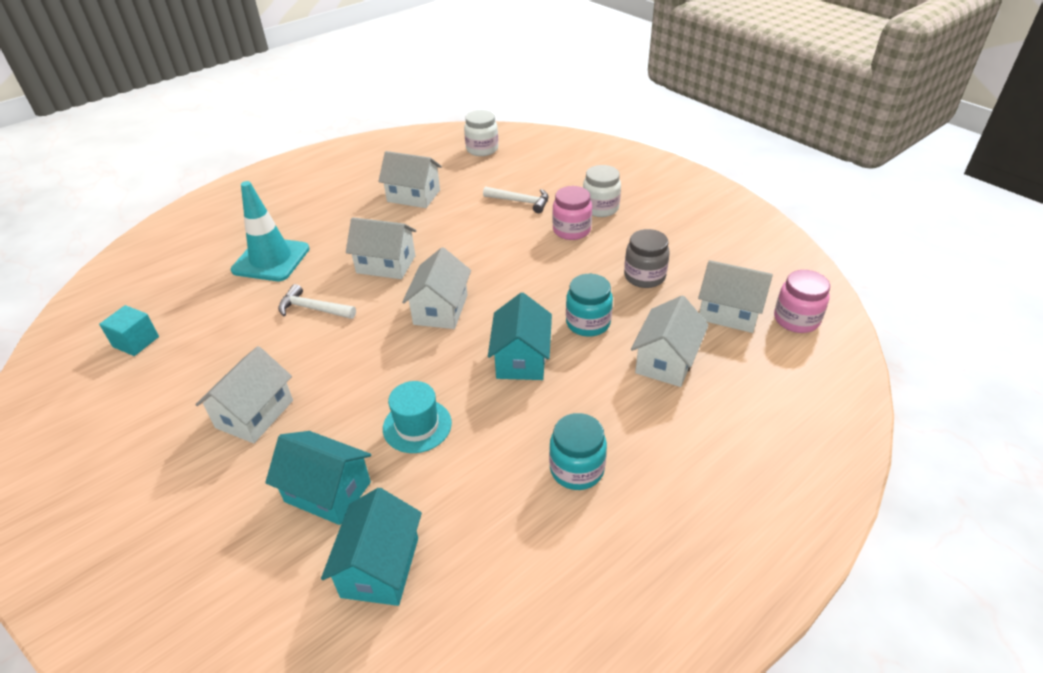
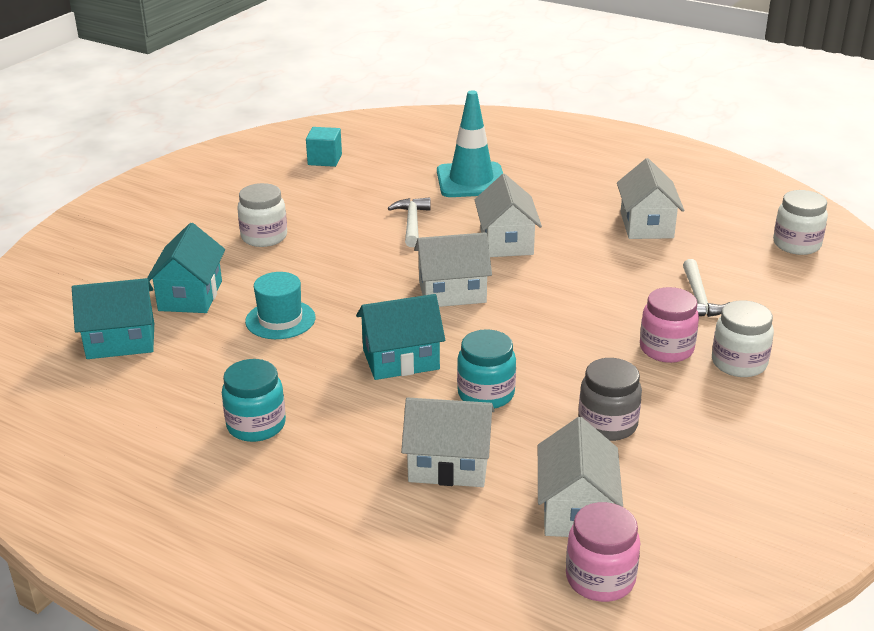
camera: 70 degrees right, 10 degrees down
(255, 414) = (264, 237): white house -> white jar

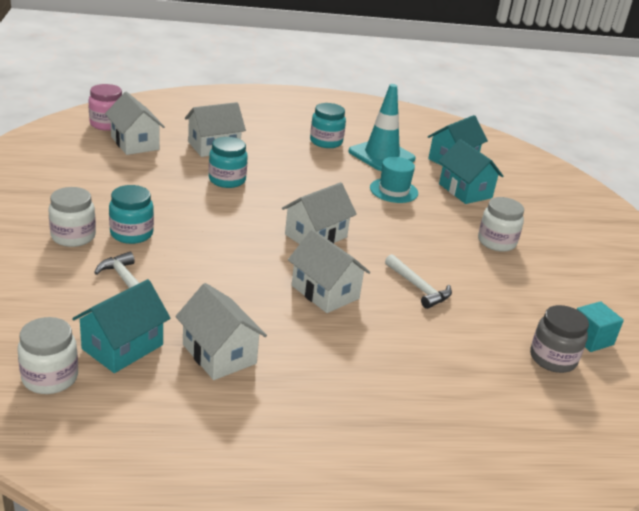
camera: 140 degrees right, 0 degrees up
(401, 359) = (295, 186): turquoise house -> turquoise house (122, 347)
(471, 181) = (435, 358): turquoise traffic cone -> turquoise traffic cone (381, 155)
(607, 424) = (143, 181): grey jar -> grey jar (553, 358)
(666, 349) = (131, 234): pink jar -> turquoise jar

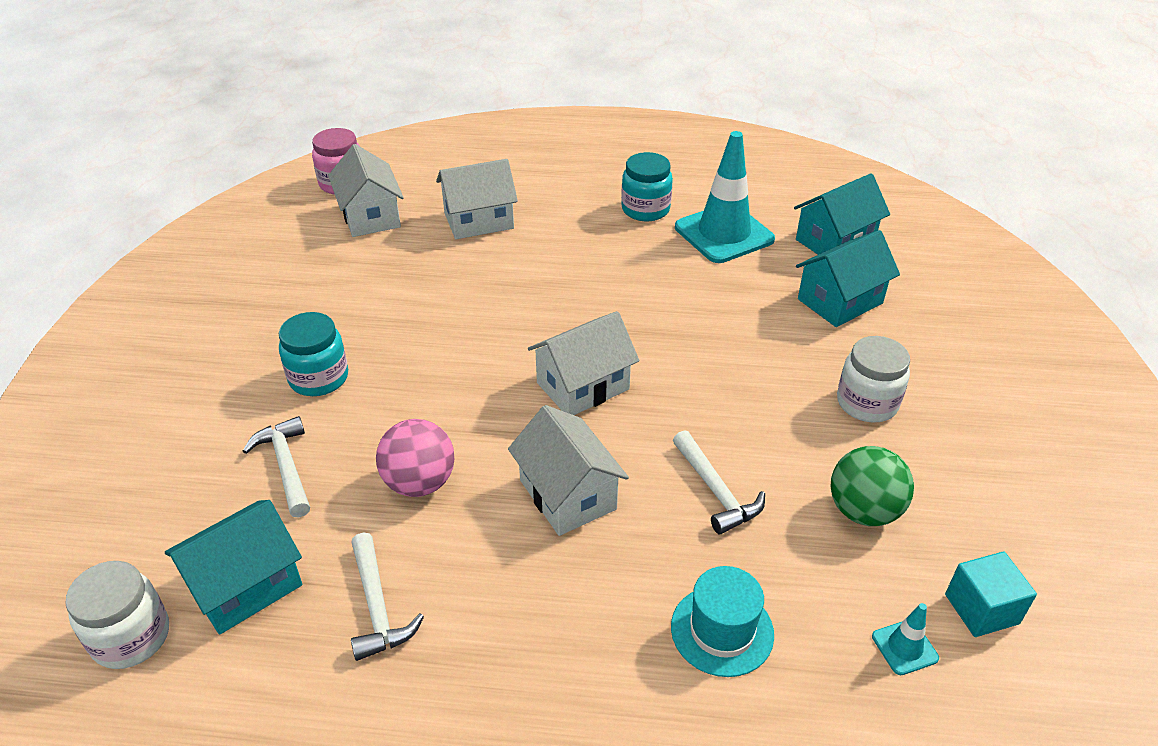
camera: 15 degrees right, 10 degrees up
(73, 236) = (238, 382): white jar -> none
(219, 354) = (377, 607): white house -> white hammer
(224, 288) = (419, 483): none -> pink ball
(227, 180) = (480, 281): turquoise jar -> none
(393, 190) = (725, 300): turquoise hat -> turquoise hat (722, 630)
(465, 191) = (840, 301): turquoise house -> turquoise house turned 75 degrees clockwise
(510, 295) = (863, 511): none -> green ball
(553, 358) = (904, 647): grey jar -> turquoise traffic cone

